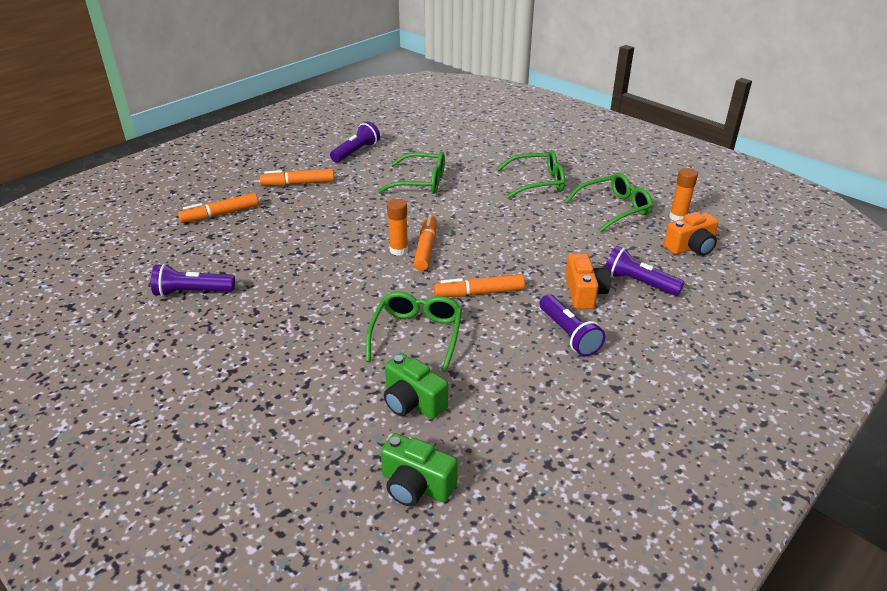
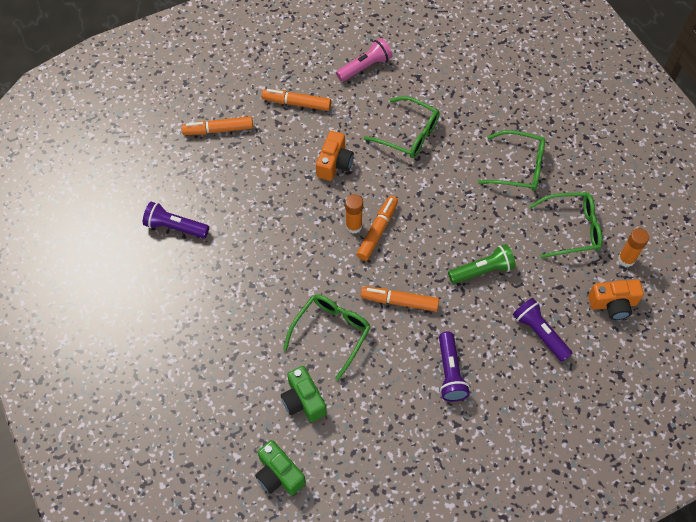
camera: 20 degrees right, 25 degrees up
(356, 152) = (365, 67): purple flashlight -> pink flashlight
(550, 252) = (482, 270): none -> green flashlight
(584, 293) = (486, 330): orange camera -> orange camera (334, 163)

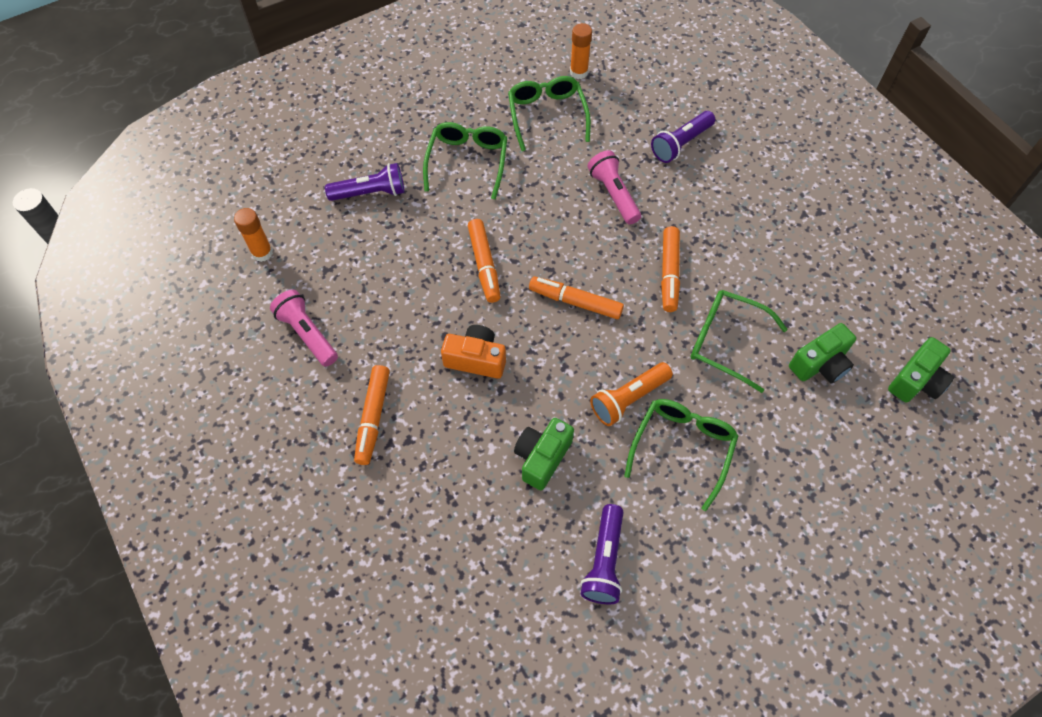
camera: 95 degrees left, 0 degrees up
(218, 130) = (425, 524): orange marker -> orange marker (484, 265)
(253, 198) = (542, 457): none -> green camera
(290, 257) = (628, 399): none -> orange flashlight
(353, 226) = (572, 329): orange glue stick -> orange glue stick (262, 253)
(409, 134) = (423, 275): green glasses -> green glasses (682, 447)
(450, 372) = (747, 221): purple flashlight -> purple flashlight (370, 193)
(482, 270) = (613, 194): green flashlight -> pink flashlight
(613, 304) = (634, 84): orange camera -> none

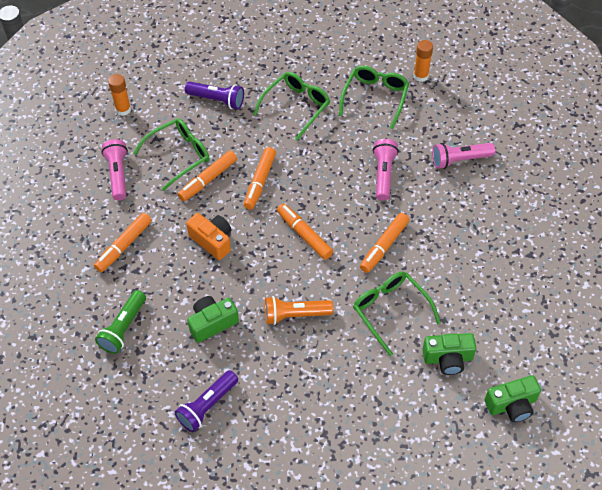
camera: 30 degrees right, 5 degrees down
(422, 290) = (208, 180): none -> orange marker
(440, 519) = (123, 328): none -> green flashlight
(681, 144) = (459, 160): purple flashlight -> pink flashlight
(682, 447) = (309, 364): green glasses -> green glasses (179, 155)

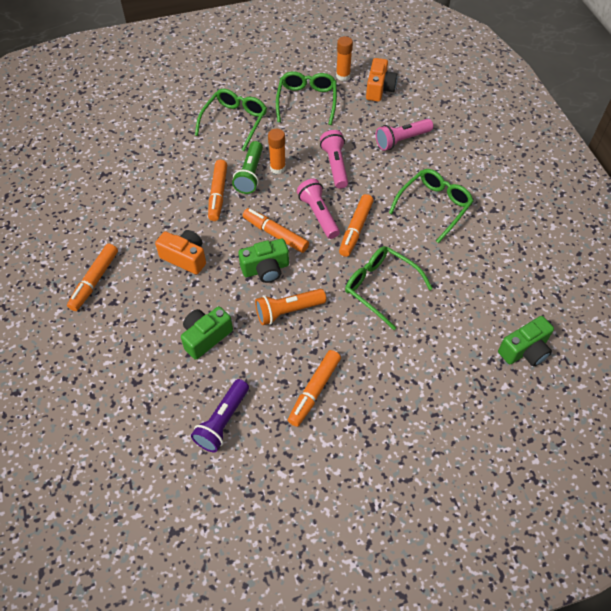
camera: 15 degrees left, 0 degrees up
(117, 174) = (72, 214): pink flashlight -> pink flashlight (318, 214)
(123, 109) = (63, 154): orange glue stick -> orange glue stick (278, 168)
(123, 328) = (113, 362): green flashlight -> green flashlight (250, 174)
(179, 155) = (131, 185): green glasses -> green glasses (434, 206)
(208, 180) = (165, 202): orange marker -> orange marker (314, 391)
(217, 100) = (156, 129): purple flashlight -> none
(448, 359) = (450, 320): green camera -> green camera (266, 269)
(454, 98) = (379, 89): none -> orange camera

